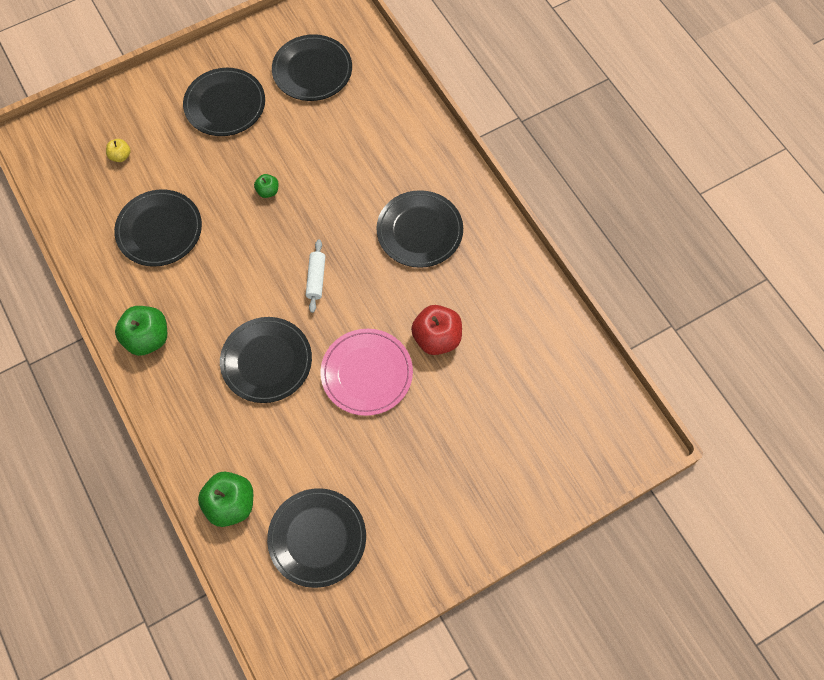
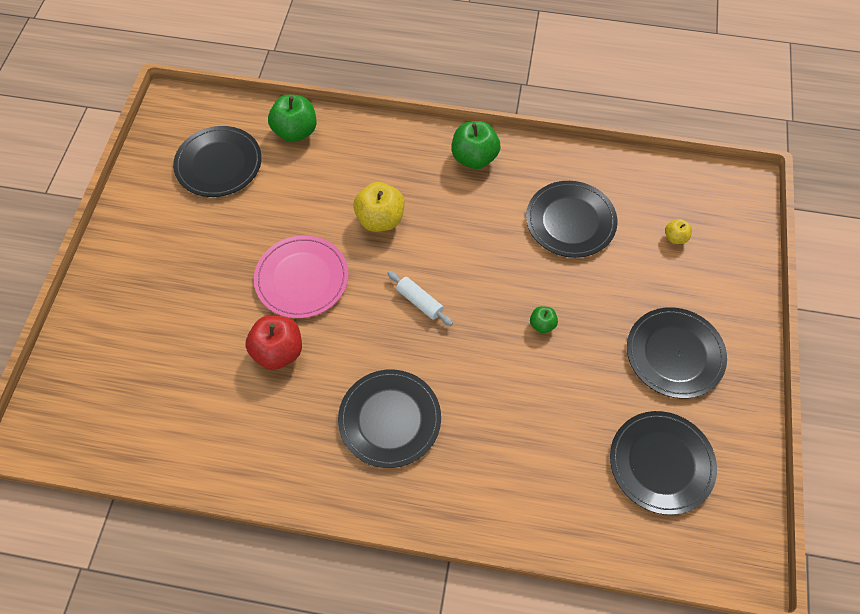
camera: 130 degrees right, 5 degrees down
(266, 361) = (380, 219): black plate -> yellow apple

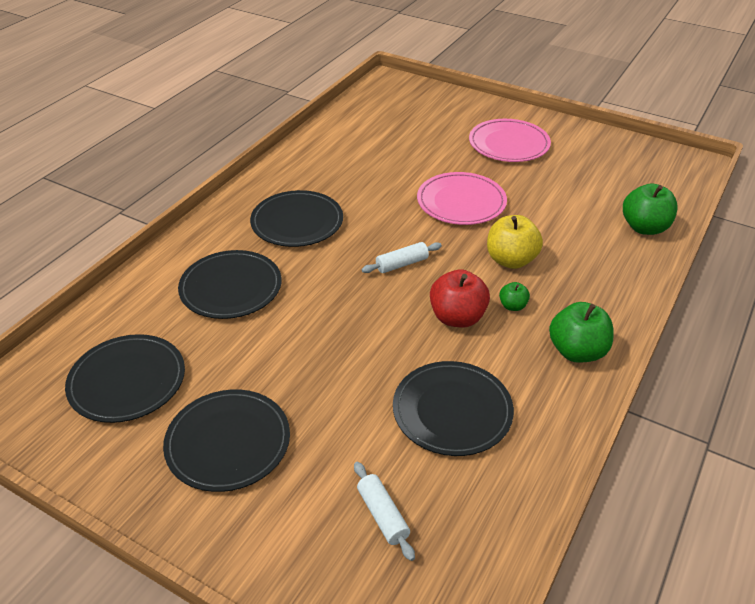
camera: 110 degrees right, 20 degrees down
(174, 260) = (509, 144): none -> pink plate
(218, 164) = (610, 178): black plate -> black plate (231, 287)
(278, 352) = (394, 179): red apple -> red apple (457, 317)
(542, 324) = (329, 341): green apple -> green apple (512, 306)
(675, 237) = (383, 515): yellow apple -> white rolling pin

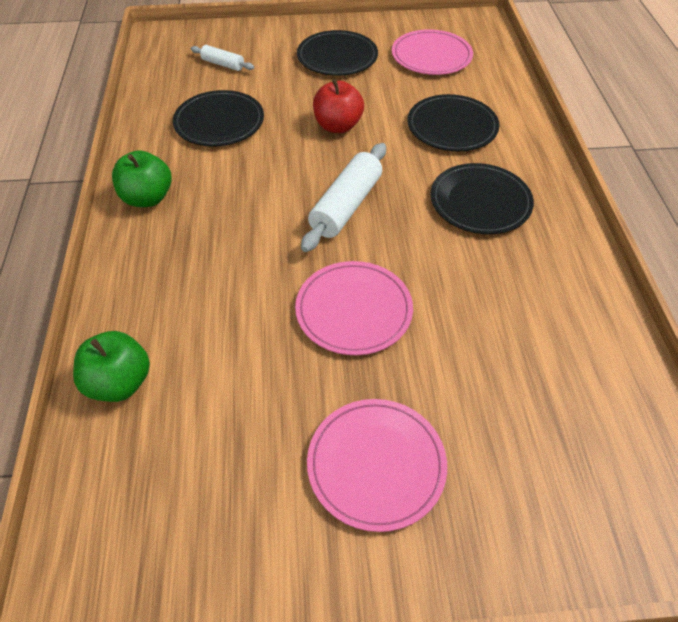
camera: 145 degrees right, 10 degrees up
(127, 381) = (431, 56): black plate -> pink plate
(402, 264) = (346, 206): white rolling pin -> white rolling pin, size x1.82
(457, 317) = (261, 182): red apple -> red apple (338, 126)
(511, 260) = (250, 258): yellow apple -> none
(512, 306) = (221, 212): green apple -> none

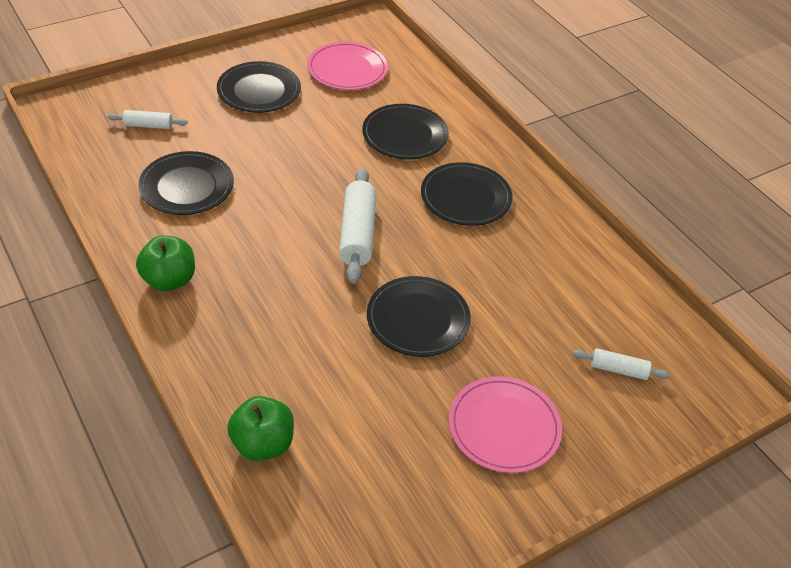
camera: 30 degrees left, 5 degrees down
(338, 126) = (303, 161): red apple -> none
(354, 310) = (418, 319): pink plate -> black plate
(555, 449) = (618, 370): none -> white rolling pin

